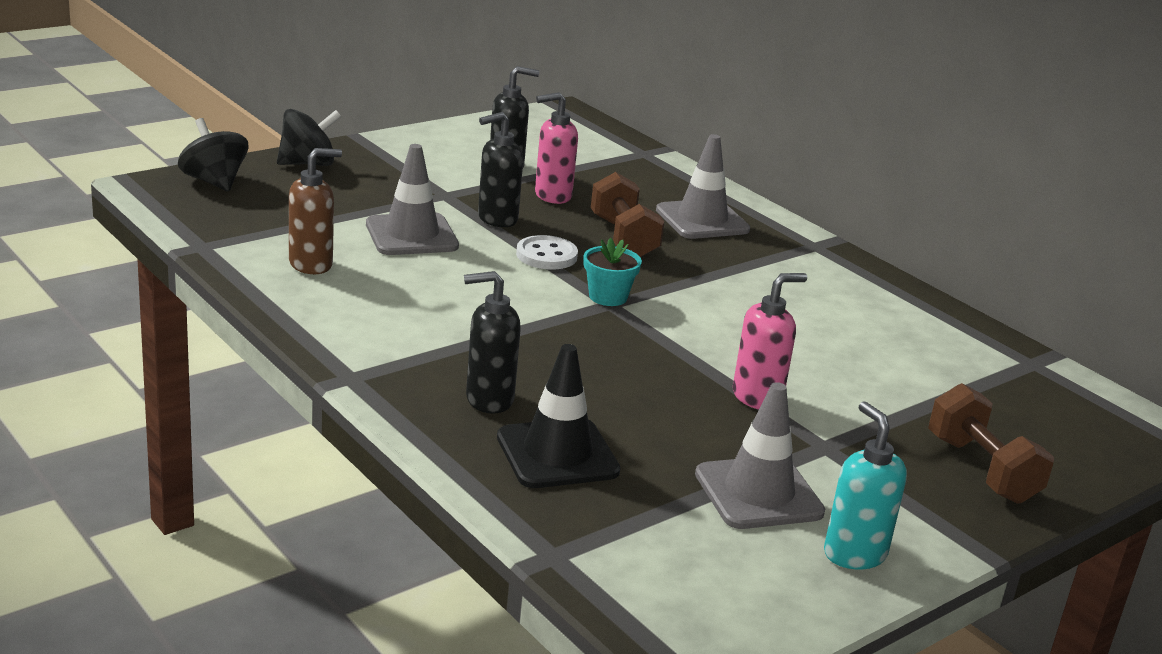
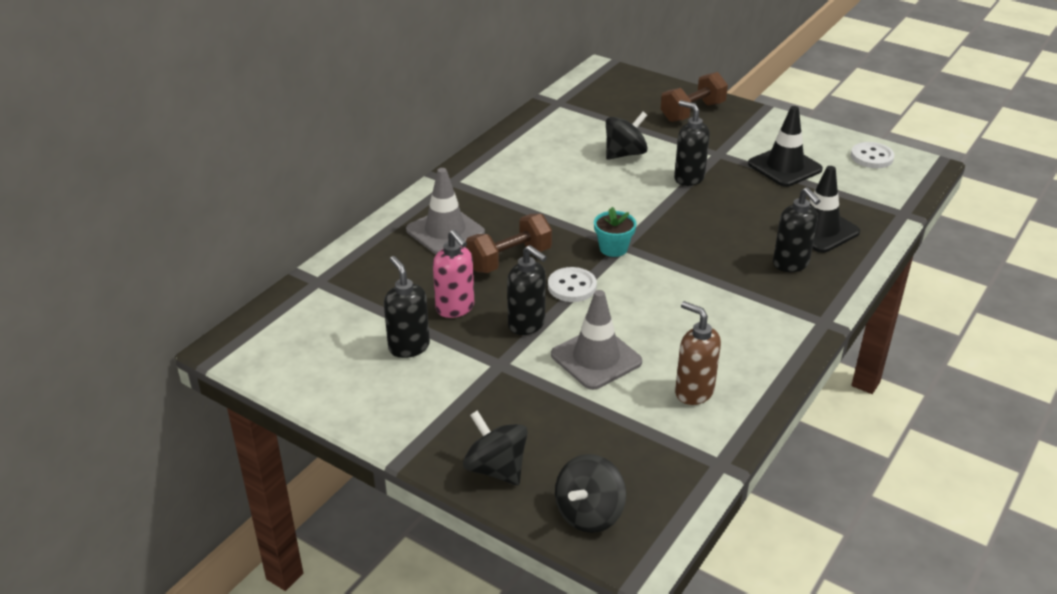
camera: 105 degrees left, 10 degrees up
(757, 397) = (688, 178): pink soap dispenser -> black soap dispenser
(757, 604) = (871, 157): none -> white button
(758, 493) = (784, 167): grey traffic cone -> black traffic cone
(850, 370) = (625, 154): none -> black spinning top
(854, 554) = (805, 138): turquoise soap dispenser -> none

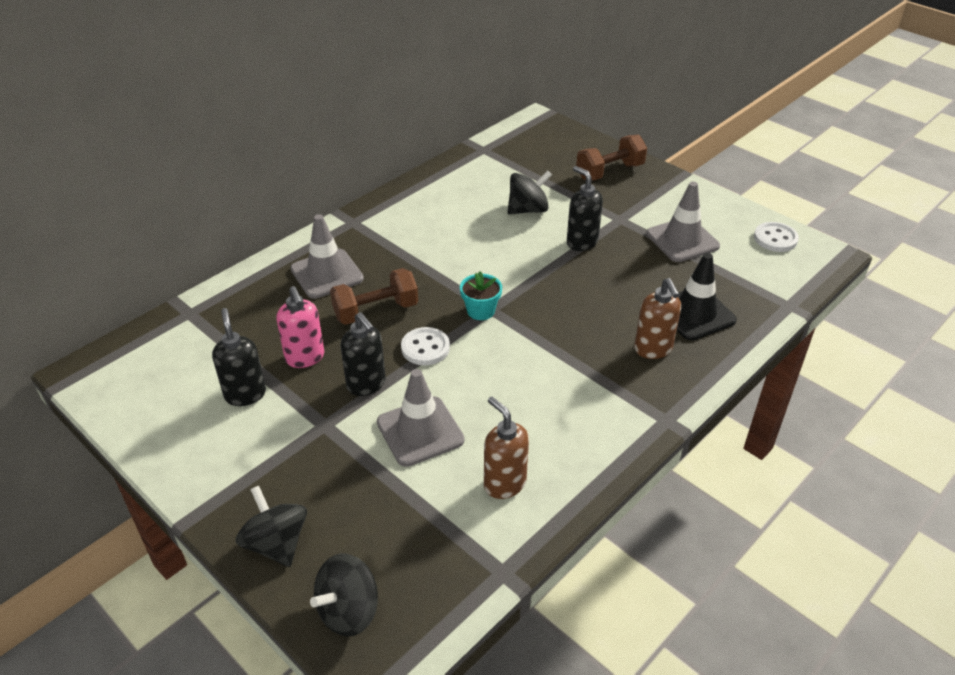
camera: 10 degrees right, 5 degrees up
(784, 167) = (682, 240): black traffic cone -> grey traffic cone
(791, 264) = (653, 349): black soap dispenser -> brown soap dispenser

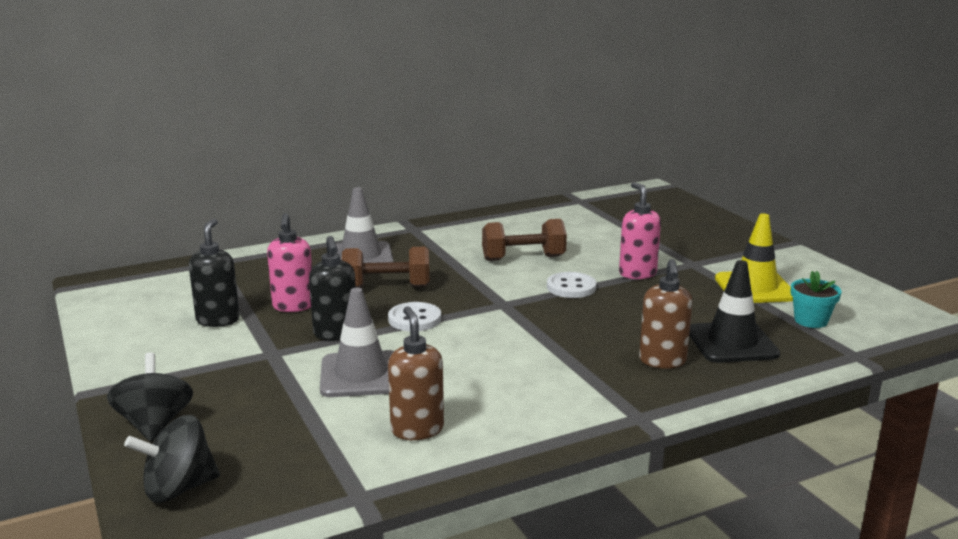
camera: 20 degrees right, 20 degrees down
(481, 311) = (492, 303): turquoise flower pot -> turquoise flower pot (811, 320)
(528, 210) = (596, 244): black spinning top -> none
(581, 242) = (637, 273): black soap dispenser -> pink soap dispenser
(609, 172) = (705, 231): brown dumbbell -> brown dumbbell (523, 258)
(682, 240) = (755, 288): grey traffic cone -> yellow traffic cone
(775, 238) = (871, 303): white button -> white button (571, 287)

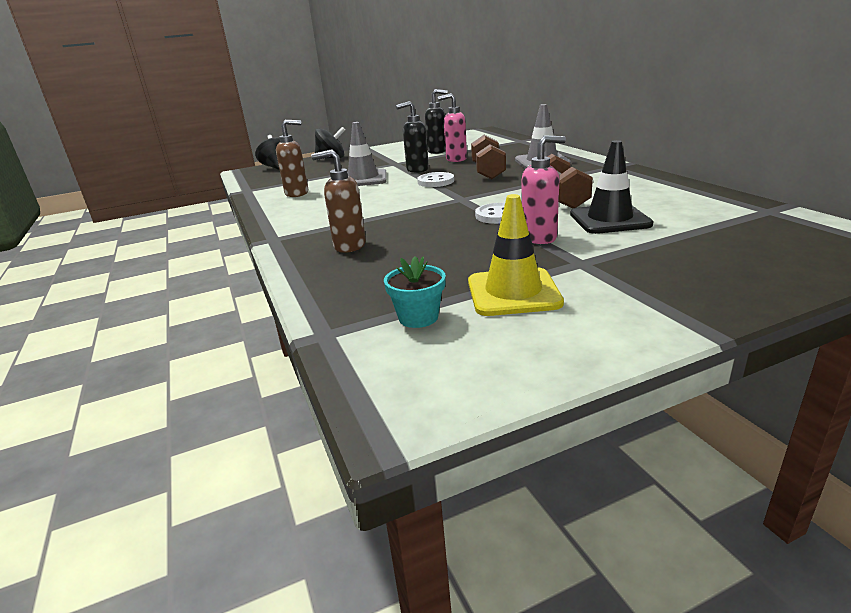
camera: 95 degrees right, 5 degrees up
(732, 343) = (373, 273): black traffic cone -> black traffic cone (609, 219)

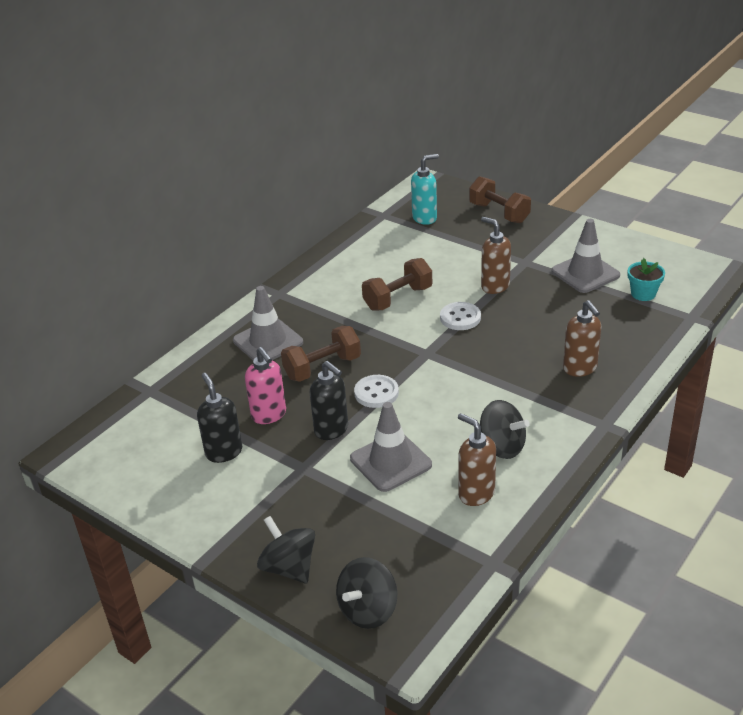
camera: 120 degrees left, 10 degrees up
(319, 205) = (502, 446): none -> black spinning top
(513, 292) = (585, 273): yellow traffic cone -> grey traffic cone
(539, 237) = (495, 286): pink soap dispenser -> brown soap dispenser
(609, 219) = (438, 267): black traffic cone -> none
(749, 229) = (425, 218): none -> turquoise soap dispenser
(749, 274) = (499, 213): none -> brown dumbbell

